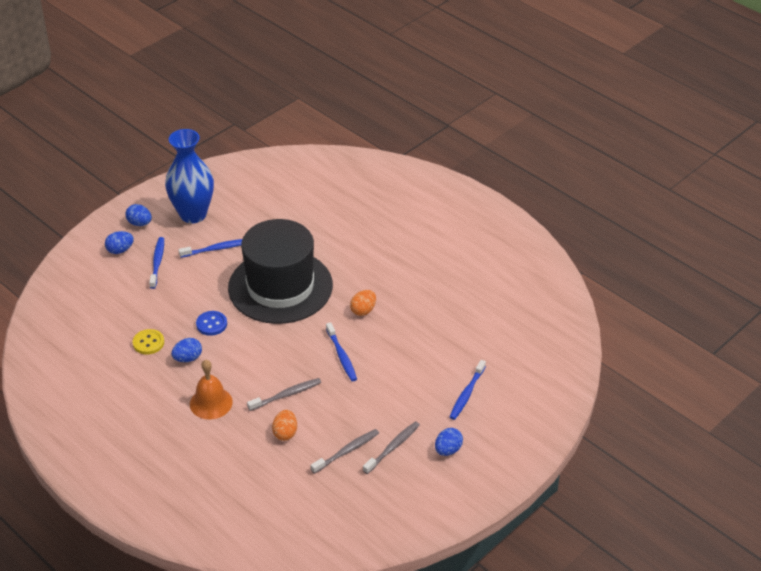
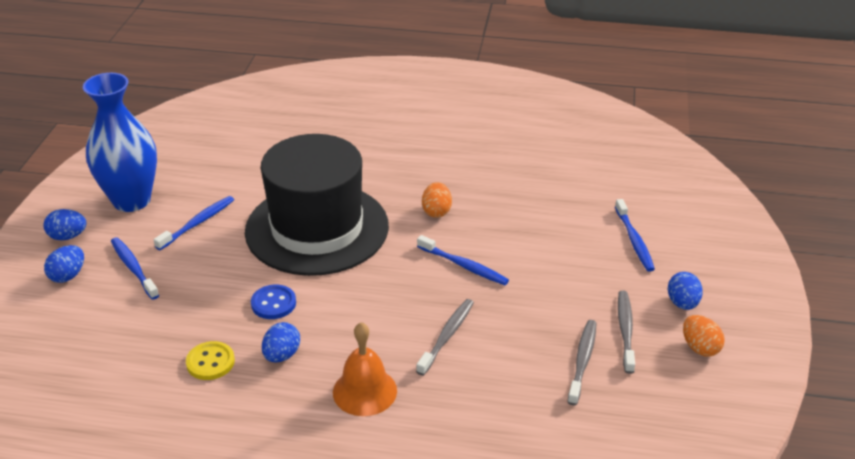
camera: 35 degrees left, 5 degrees down
(285, 433) = (492, 378): orange egg -> orange egg (700, 348)

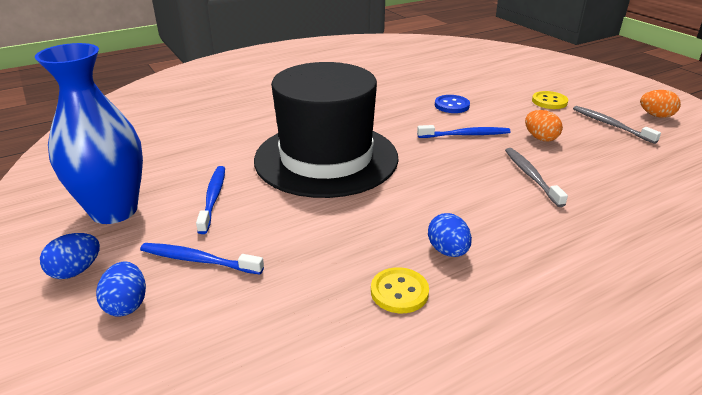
camera: 40 degrees left, 5 degrees down
(273, 303) = (377, 220): blue button -> blue button (451, 105)
(364, 391) = (549, 238): orange bell -> none
(436, 211) = (394, 115): orange egg -> orange egg (540, 138)
(582, 361) = (623, 149): grey toothbrush -> none
(615, 271) = (549, 101): none -> yellow button
(634, 240) = (529, 85): blue toothbrush -> none
(682, 303) = (607, 101): blue egg -> none

